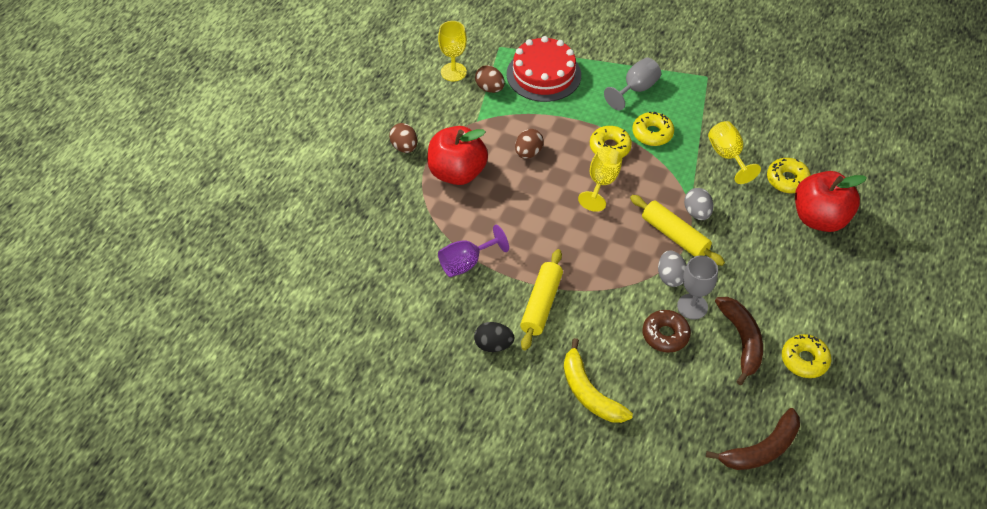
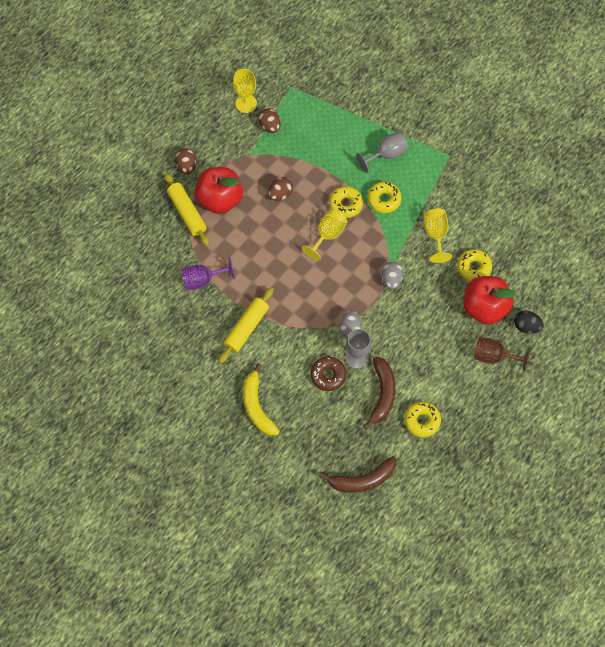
camera: 15 degrees right, 15 degrees up
(493, 345) = (201, 352): black egg -> black egg (526, 326)
(543, 74) = (317, 123): red cake -> none
(674, 236) = (366, 295): yellow rolling pin -> yellow rolling pin (187, 213)
(855, 267) = (493, 356): none -> brown goblet

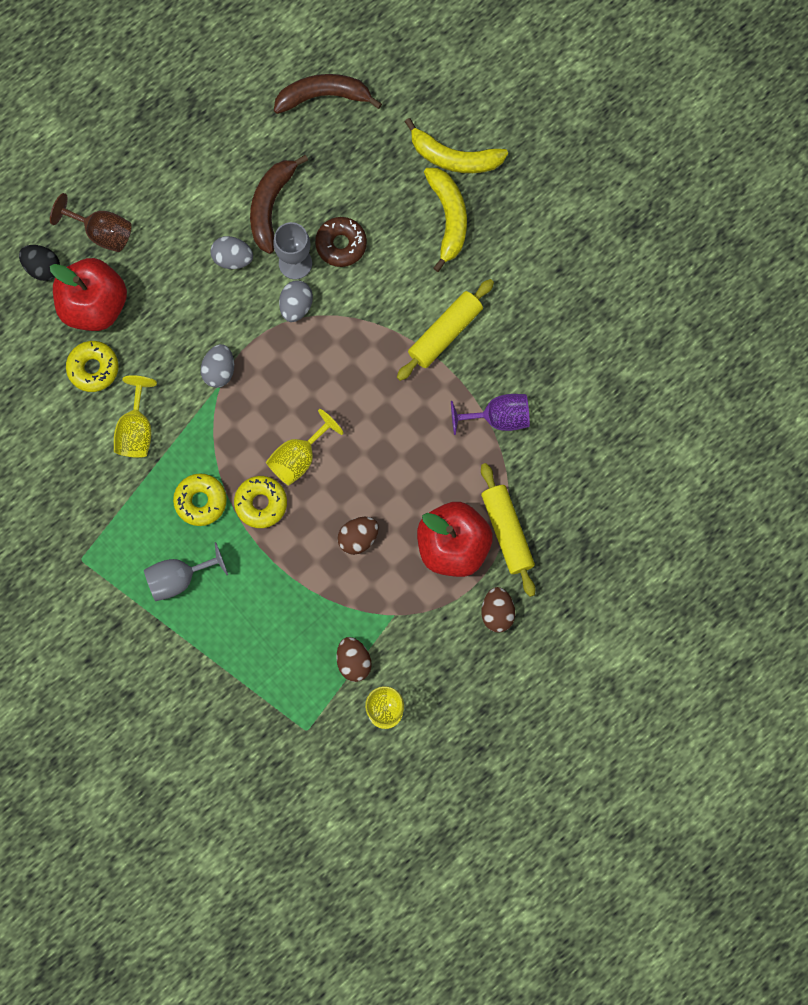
camera: 170 degrees left, 10 degrees up
(260, 450) = (454, 157): none -> yellow banana
(400, 353) = (232, 258): none -> grey egg
(422, 421) = (225, 160): yellow donut -> none

